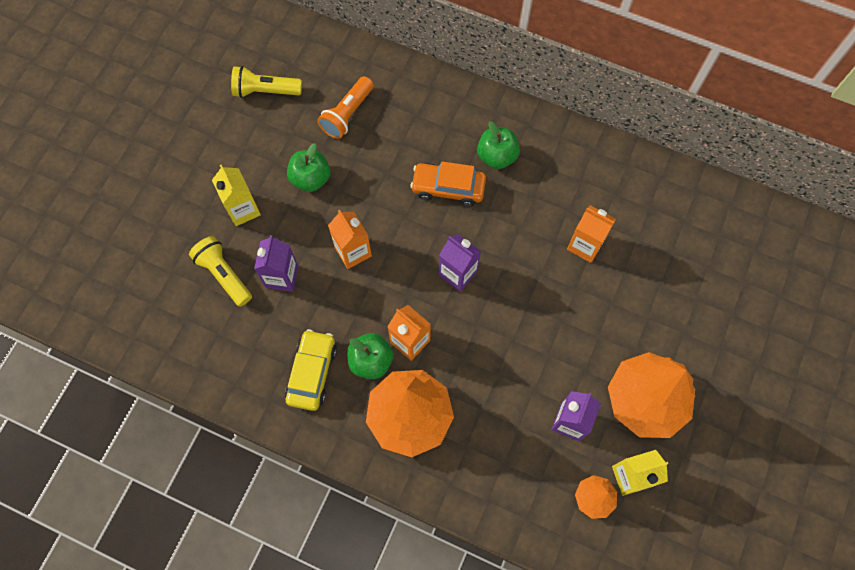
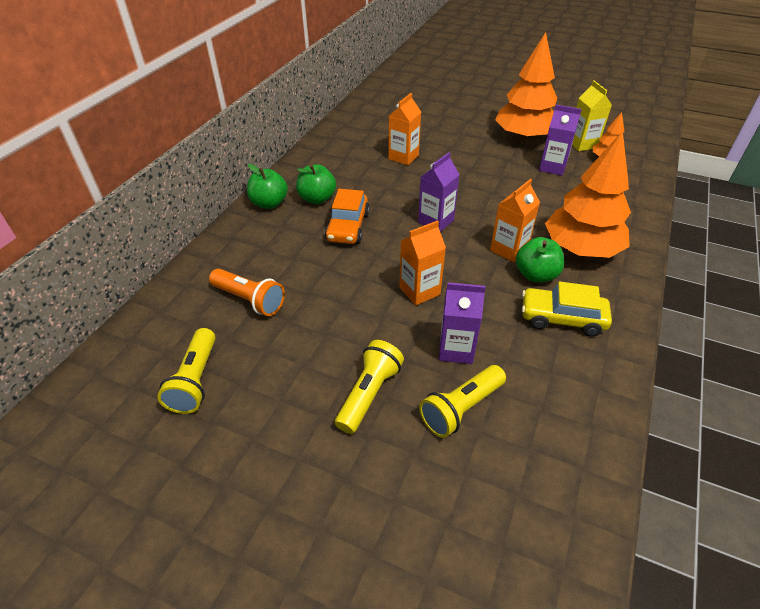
camera: 90 degrees left, 25 degrees down
(243, 209) = (369, 394): yellow carton -> yellow flashlight
(311, 178) = (329, 329): green apple -> green apple (269, 203)

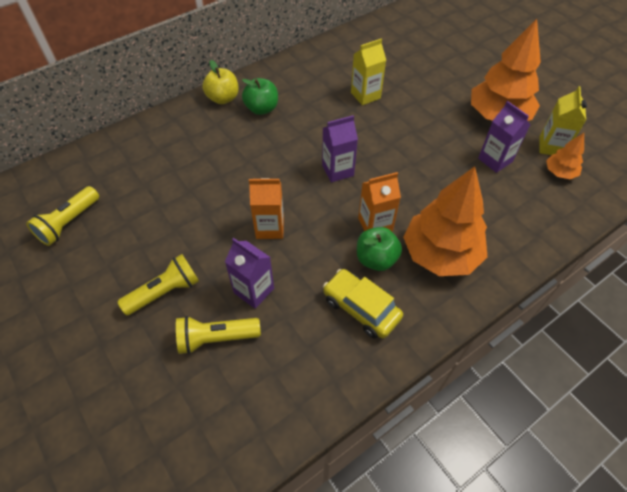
camera: 30 degrees right, 10 degrees up
(249, 300) = (146, 177): orange flashlight -> none
(269, 203) = (223, 98): green apple -> yellow apple
(348, 227) = (264, 145): orange car -> none
(403, 157) = (365, 95): orange carton -> yellow carton

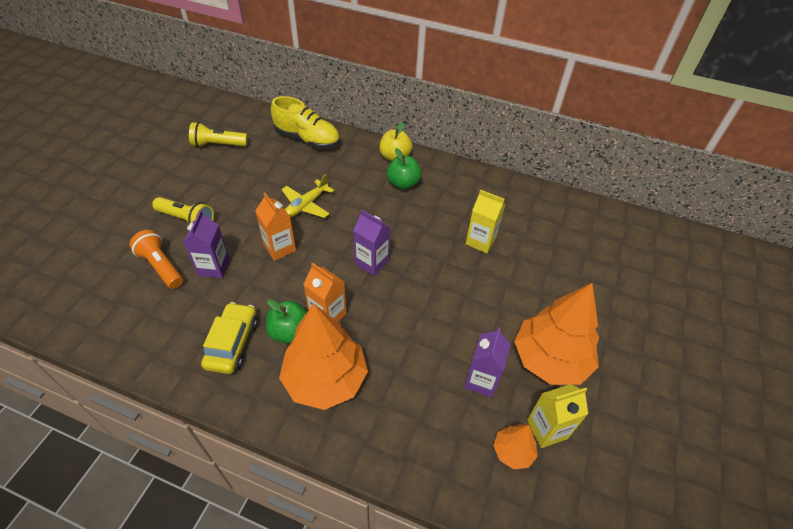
camera: 55 degrees right, 5 degrees down
(136, 147) = (307, 139): none -> yellow shoe
(216, 338) = (161, 266): yellow flashlight -> orange flashlight
(230, 185) = (306, 205): none -> yellow plane

